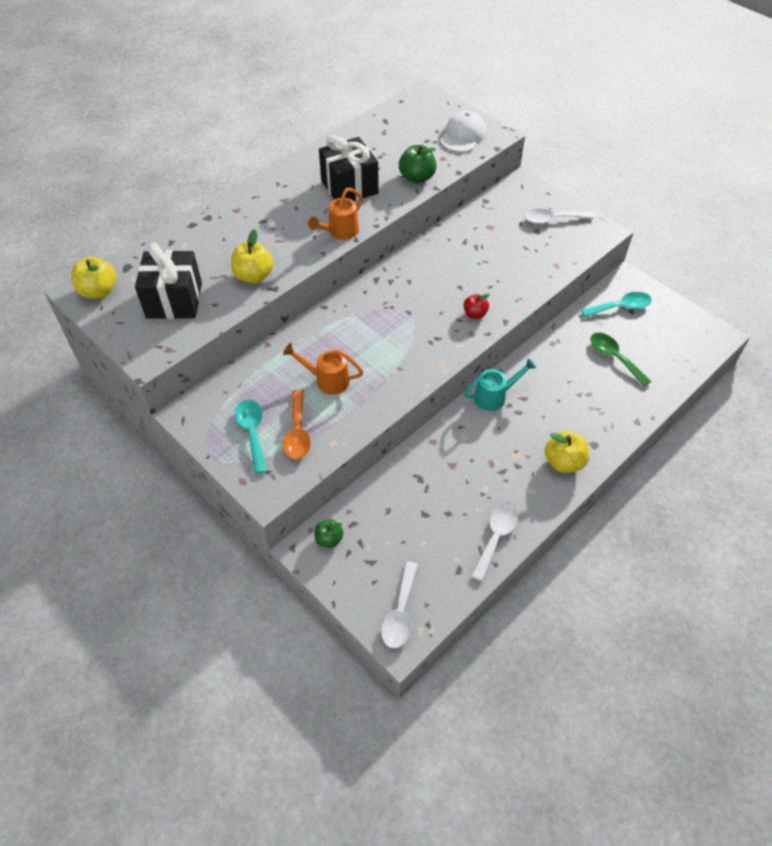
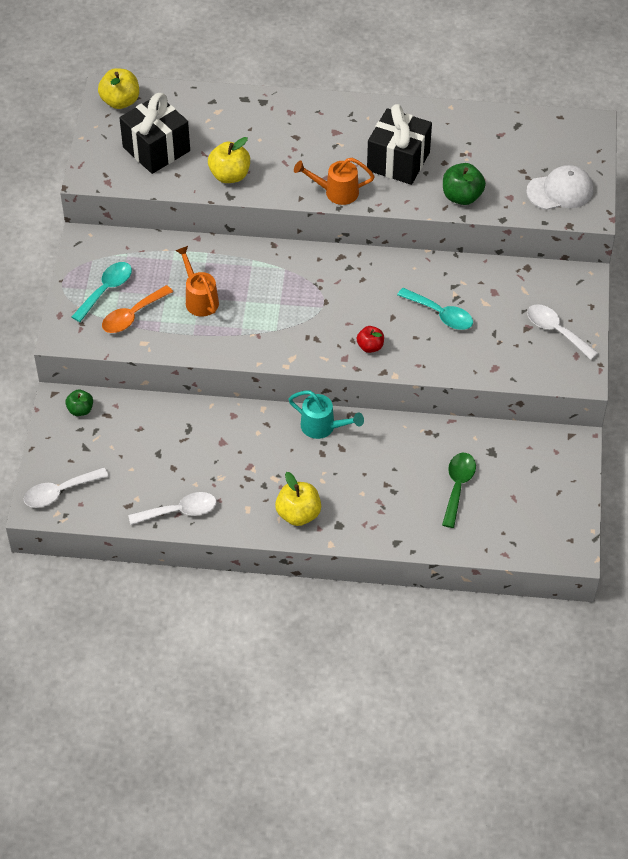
camera: 50 degrees right, 0 degrees up
(620, 307) = (530, 457): turquoise spoon -> turquoise spoon (441, 314)

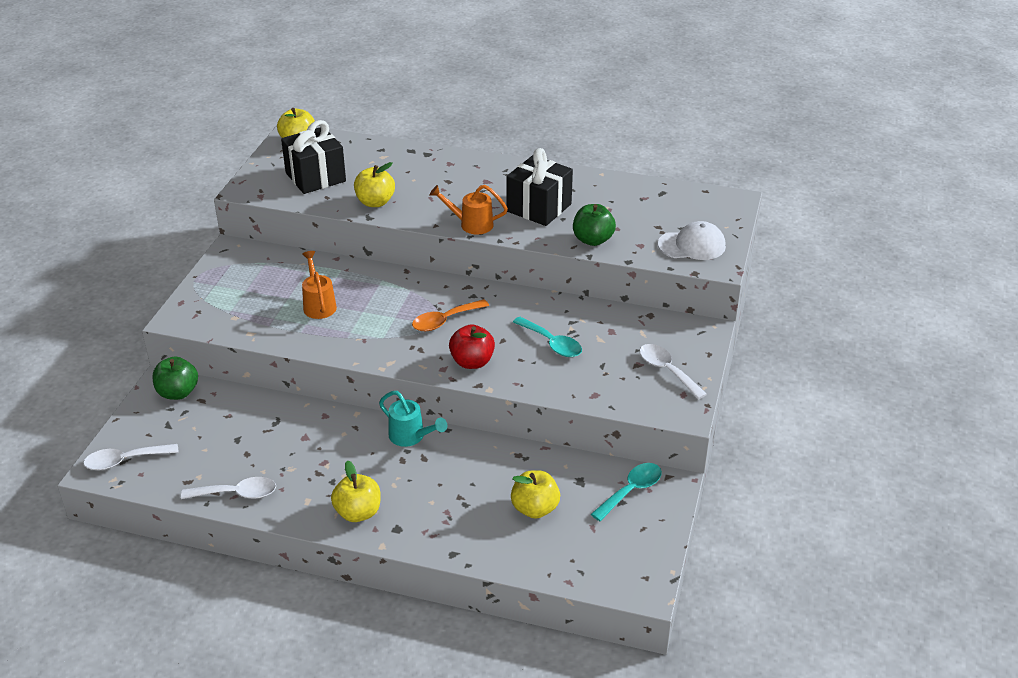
camera: 10 degrees right, 15 degrees down
(80, 410) = (178, 392): green apple -> green apple, size x1.59
(106, 290) = (233, 288): turquoise spoon -> turquoise spoon (631, 491)
(132, 316) = (249, 310): orange spoon -> orange spoon (444, 321)
(370, 346) = (472, 362): red apple -> red apple, size x1.59
(458, 486) = (535, 508): green spoon -> yellow apple

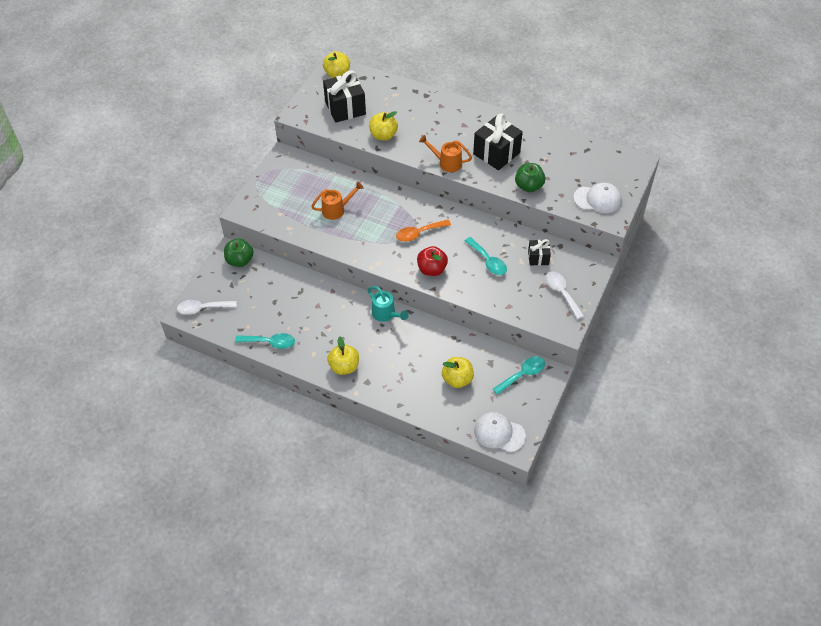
camera: 10 degrees right, 15 degrees up
(237, 494) = (270, 342): white spoon -> turquoise spoon
(319, 305) = (336, 210): orange watering can -> orange watering can turned 75 degrees clockwise
(614, 573) = (499, 433): none -> white cap
(622, 332) = (538, 258): none -> black gift

